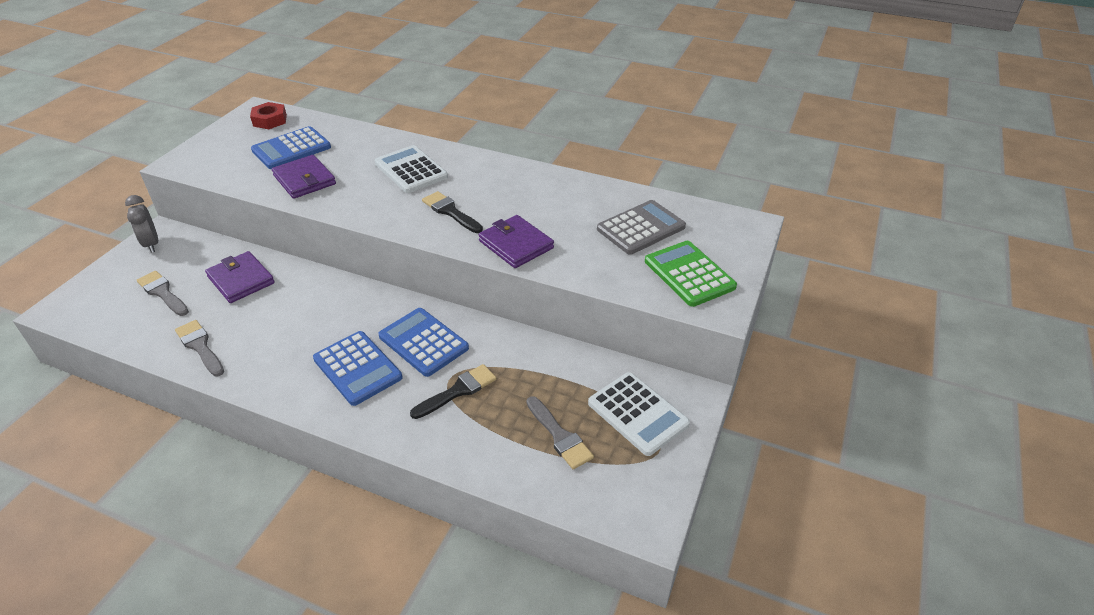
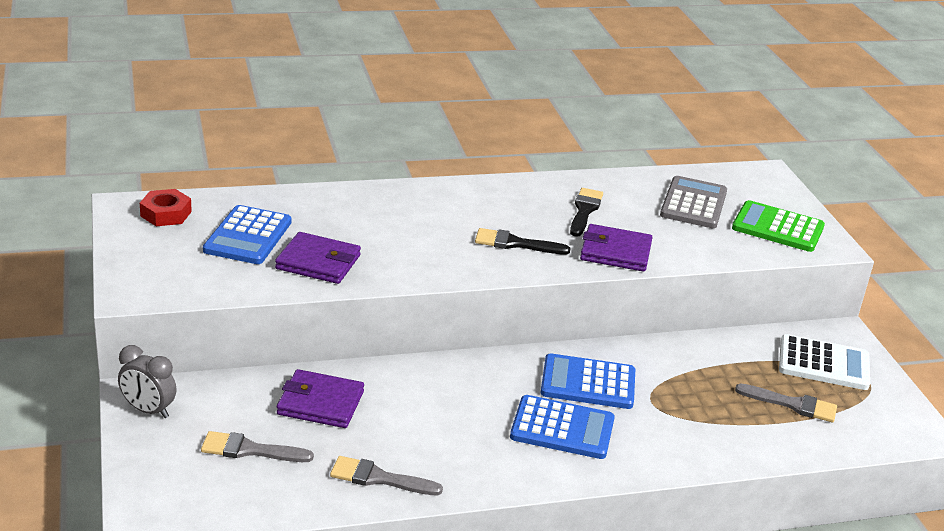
camera: 40 degrees left, 10 degrees down
(411, 170) = (415, 218): white calculator -> none
(458, 391) = (672, 408): black brush -> black brush (584, 210)

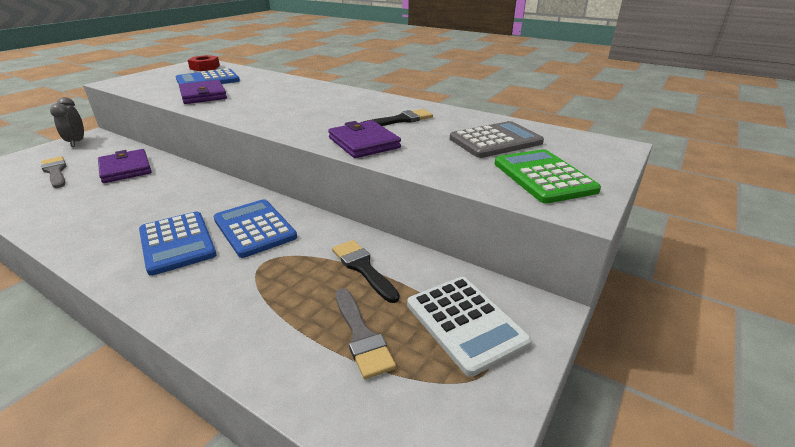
camera: 50 degrees right, 0 degrees up
(379, 478) = (50, 211): grey brush -> none
(515, 244) = (314, 119): black brush -> black brush (363, 268)

